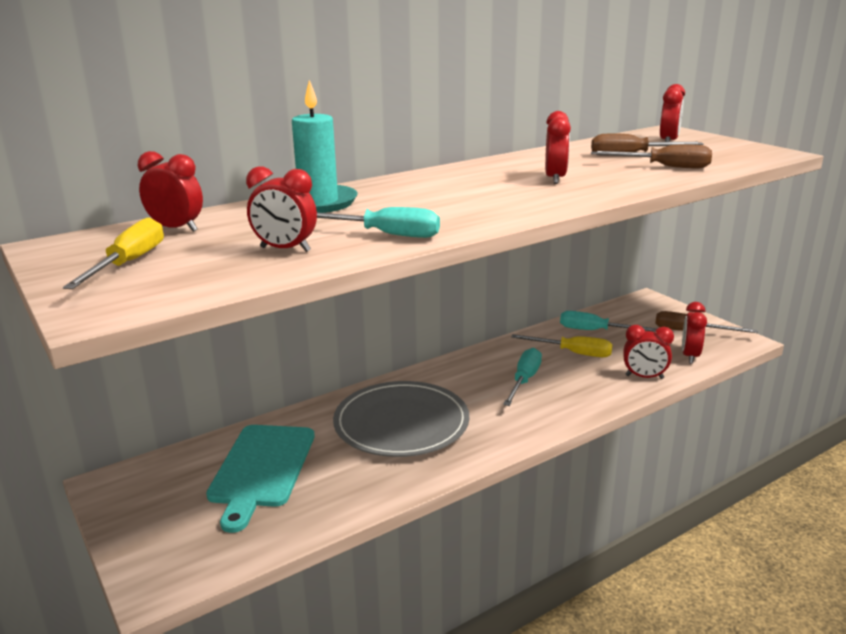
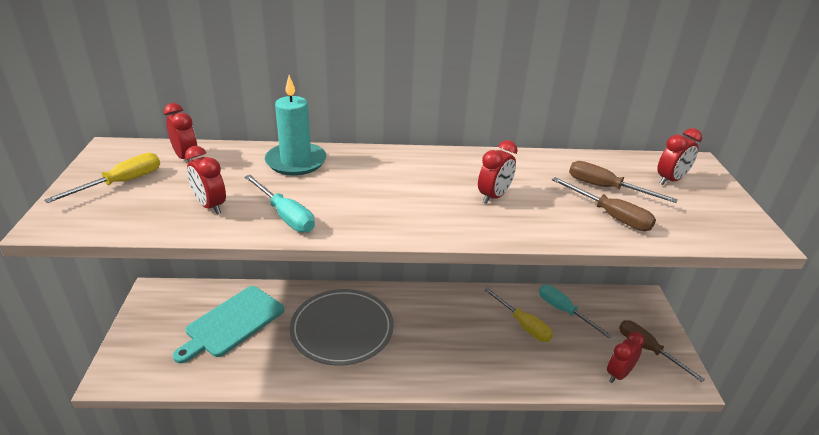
camera: 30 degrees right, 10 degrees up
(524, 380) = (459, 333): turquoise screwdriver -> none
(644, 377) = (556, 376): red clock -> none

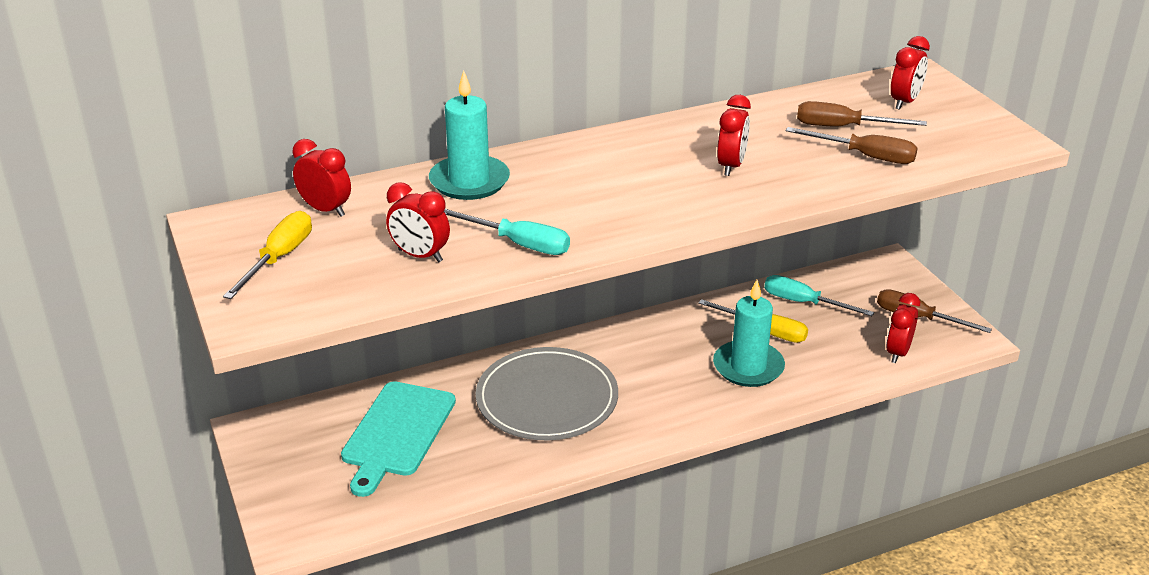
camera: 20 degrees left, 0 degrees up
(496, 349) = (748, 367): none -> turquoise candle

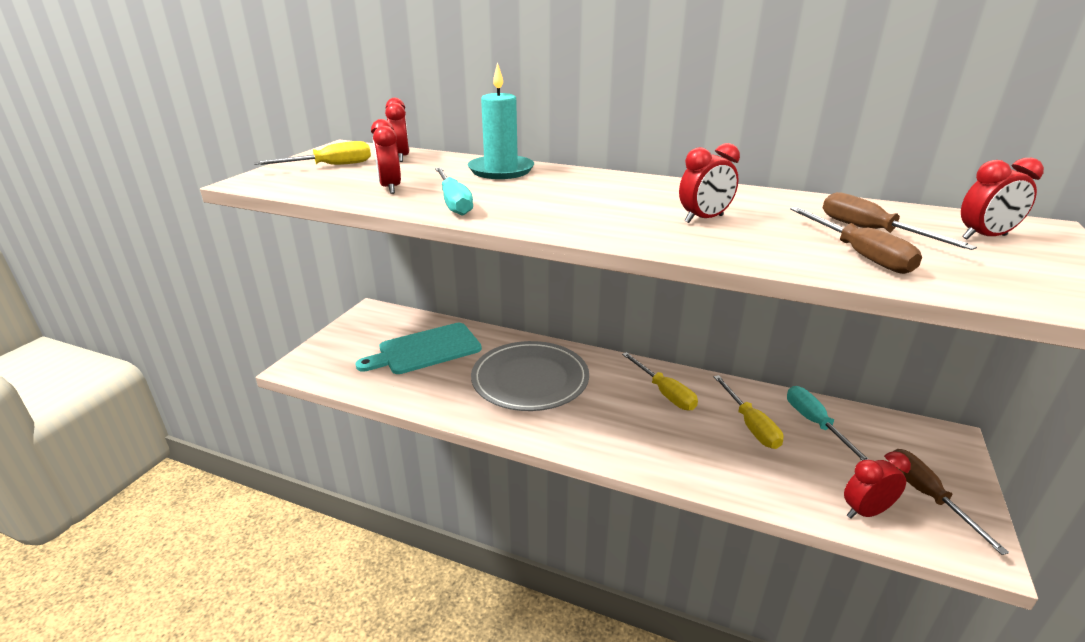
camera: 45 degrees right, 5 degrees down
(672, 342) = (664, 393): none -> yellow screwdriver
(748, 367) = (700, 441): turquoise candle -> none

